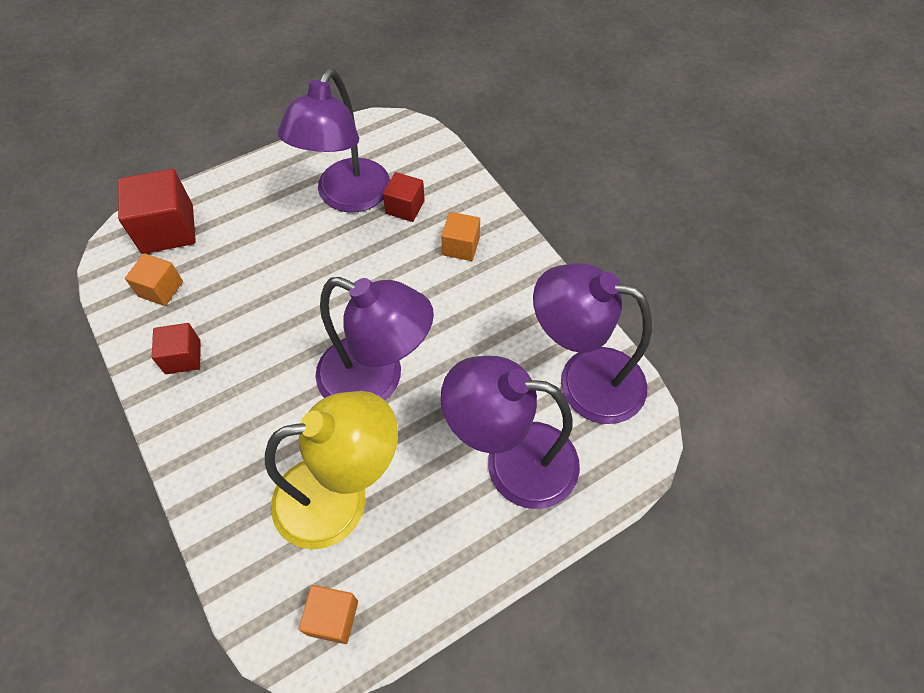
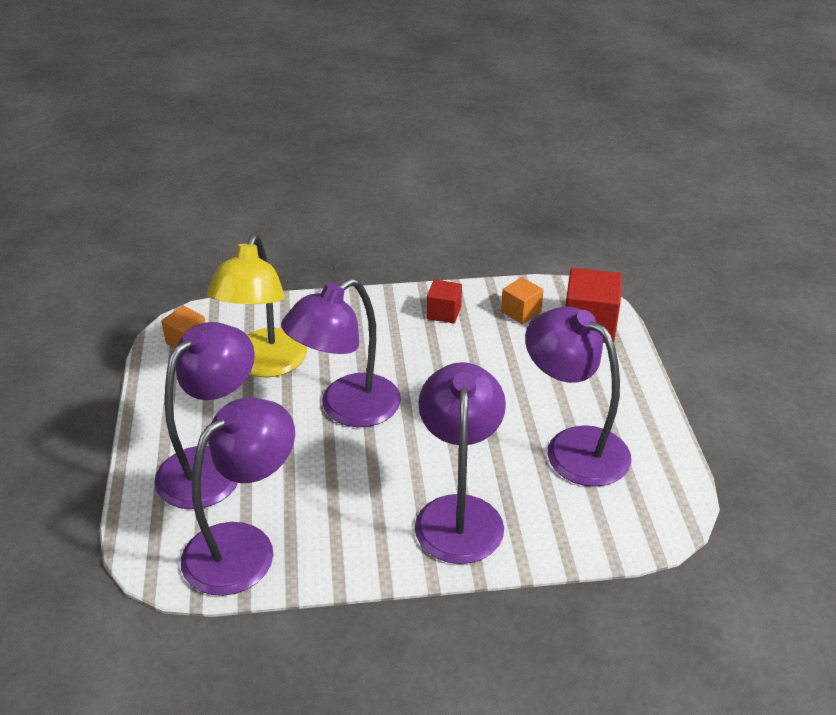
camera: 115 degrees right, 20 degrees down
(405, 207) = (537, 487): red cube -> none
(461, 246) = (459, 513): orange cube -> purple lamp

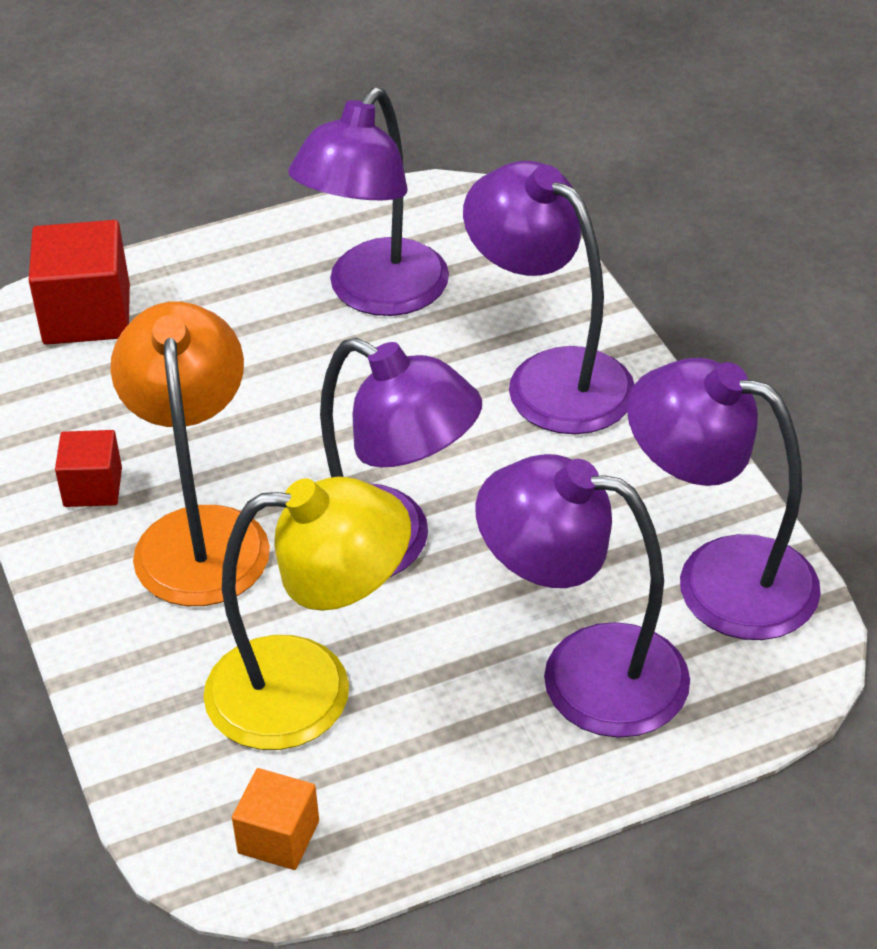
camera: 105 degrees left, 5 degrees up
(391, 344) = (201, 533): none -> orange lamp
(459, 513) = (550, 378): purple lamp -> purple lamp turned 60 degrees clockwise
(521, 312) = (68, 394): orange cube -> none

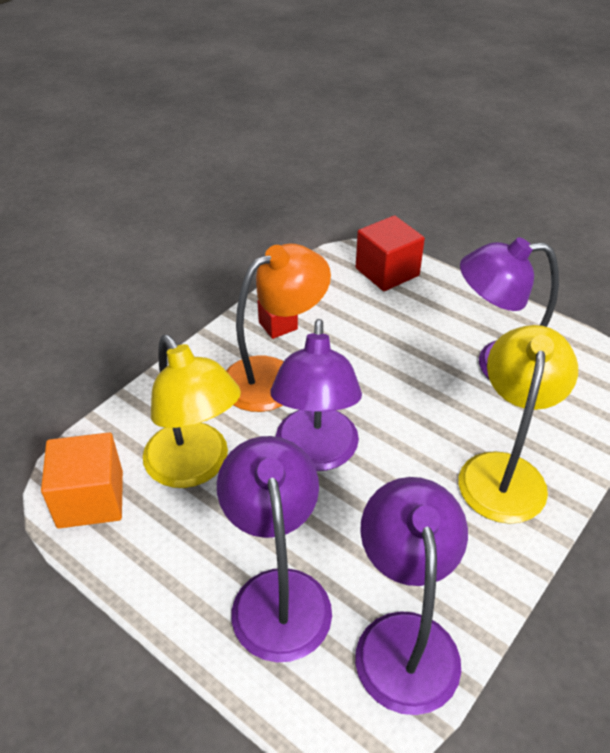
camera: 60 degrees right, 0 degrees up
(278, 837) = (90, 499): orange cube -> orange cube, size x1.71
(550, 378) = (504, 471): purple lamp -> yellow lamp

